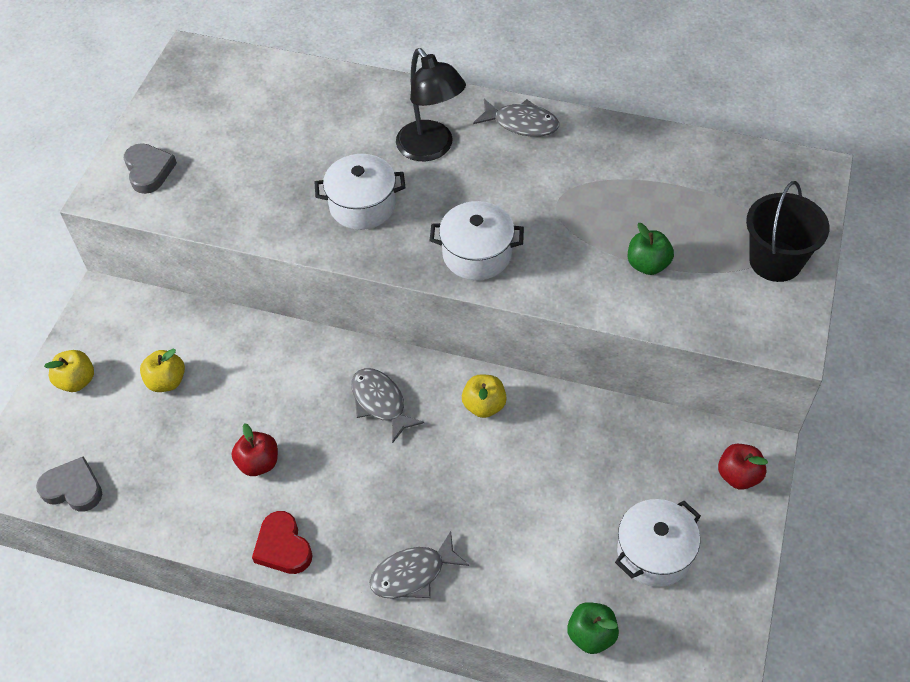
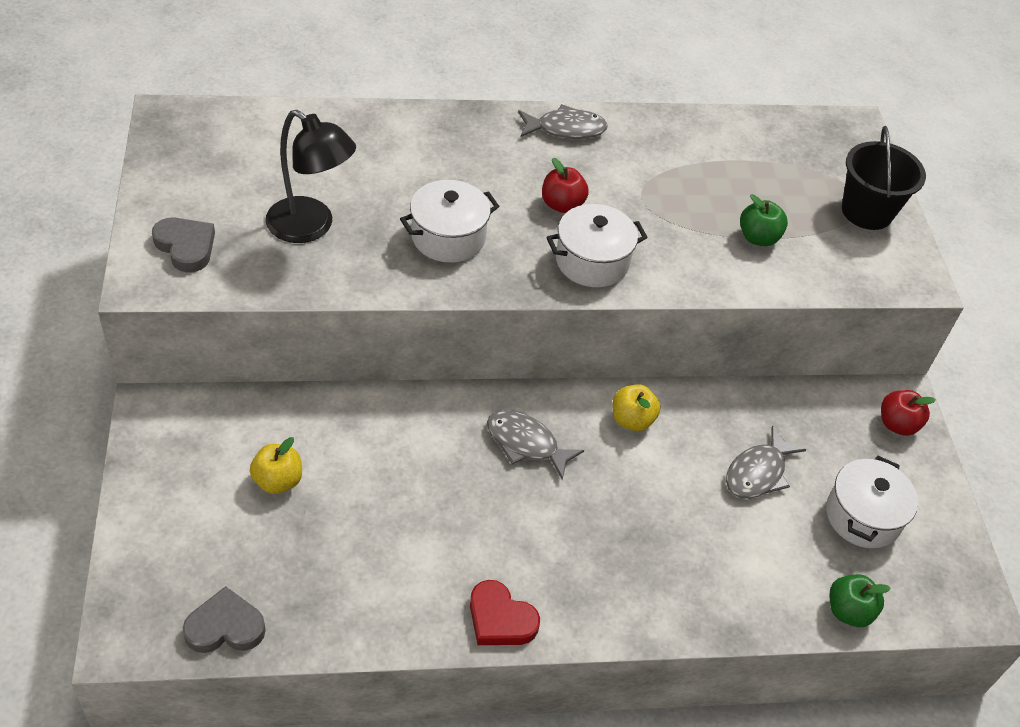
camera: 30 degrees left, 5 degrees down
(77, 381) = (168, 507): yellow apple -> none
(258, 463) = (428, 539): red apple -> red apple (562, 205)
(413, 573) = (649, 605): grey fish -> grey fish (758, 472)
(431, 149) = (489, 169): black lamp -> black lamp (311, 227)

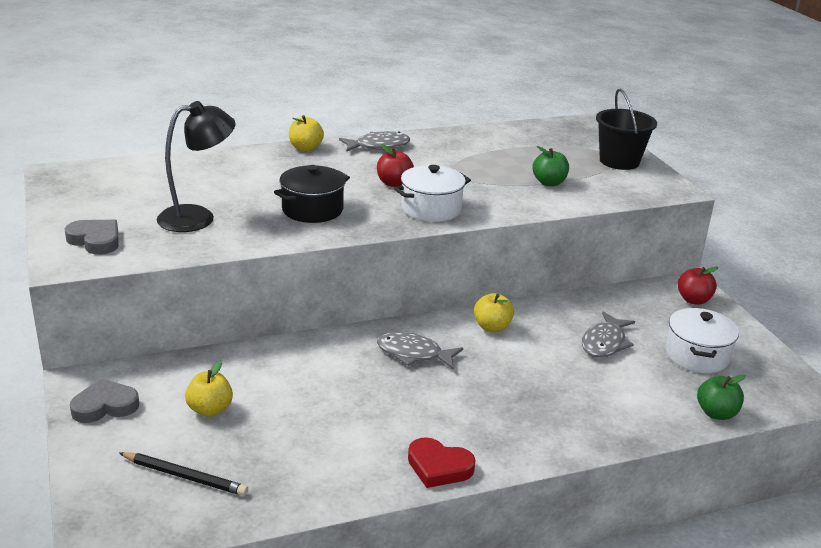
camera: 10 degrees left, 20 degrees down
(225, 627) = (194, 516): grey heart -> grey heart (105, 406)
(228, 571) = (185, 476): none -> black pencil
(311, 227) = (198, 217): black lamp -> black lamp turned 45 degrees counterclockwise
(448, 237) = (312, 210): white pot -> black pot
(474, 118) = (305, 148): none -> yellow apple

